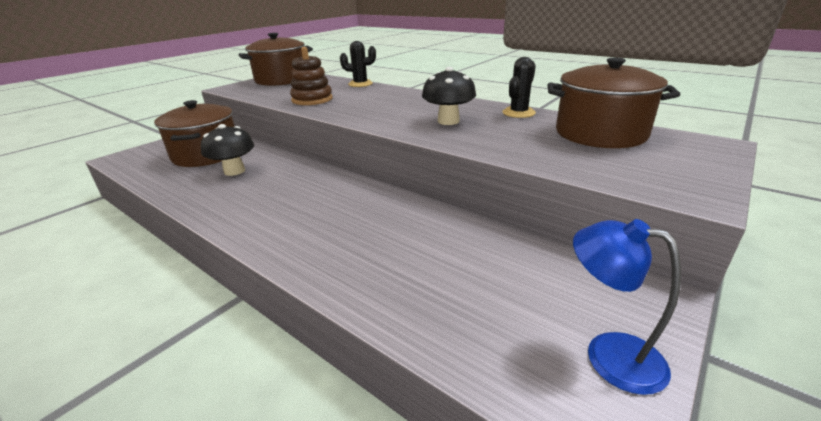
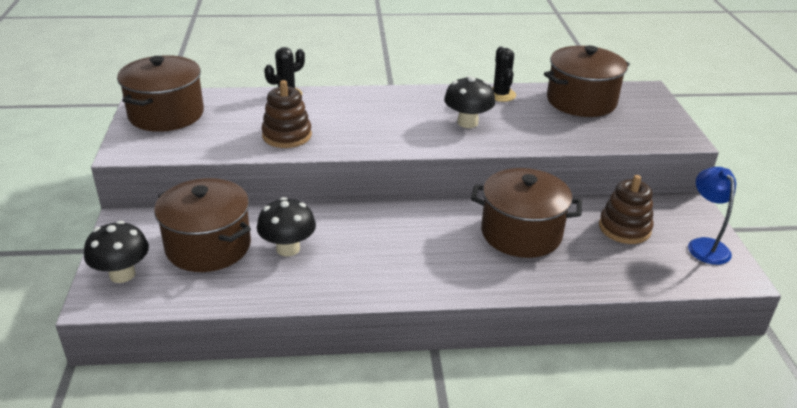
camera: 45 degrees left, 5 degrees up
(150, 152) = (122, 274): none -> black mushroom
(396, 230) = (521, 233): none -> brown pot
(515, 277) = (624, 228): none -> brown stacking toy
(608, 354) = (704, 245): blue lamp -> blue lamp turned 90 degrees clockwise

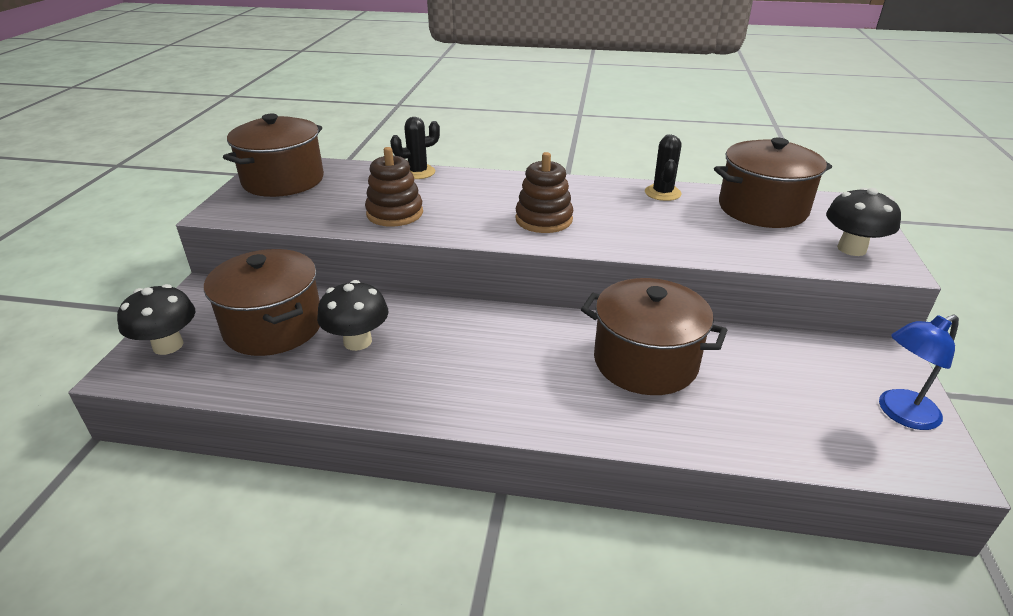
camera: 15 degrees right, 0 degrees up
(467, 123) = (609, 220): black mushroom -> black mushroom (851, 249)
(624, 228) = (787, 374): brown stacking toy -> brown stacking toy (544, 219)
(704, 245) = (900, 413): blue lamp -> blue lamp turned 120 degrees counterclockwise

